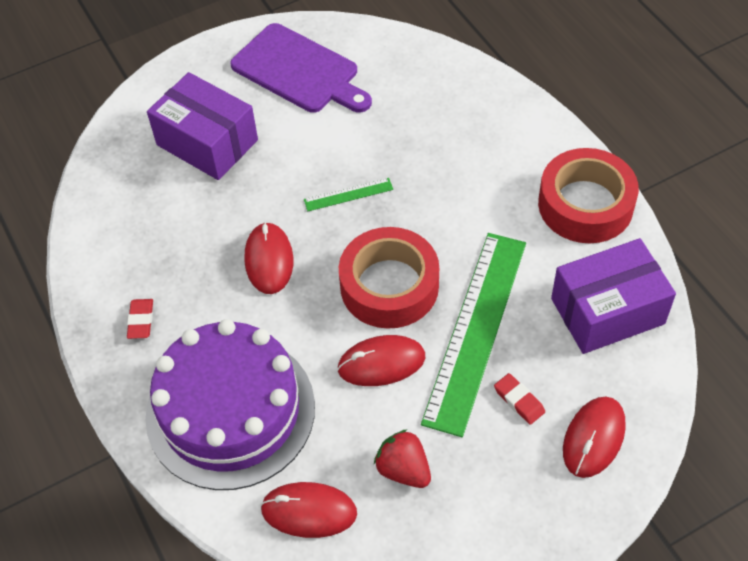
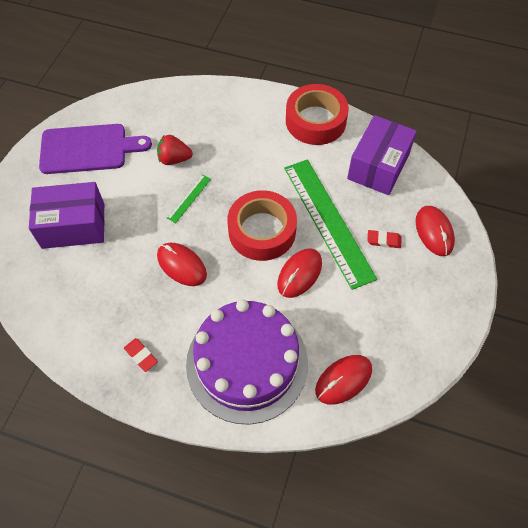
camera: 45 degrees left, 5 degrees up
(403, 469) = (366, 319): red strawberry -> red strawberry (174, 159)

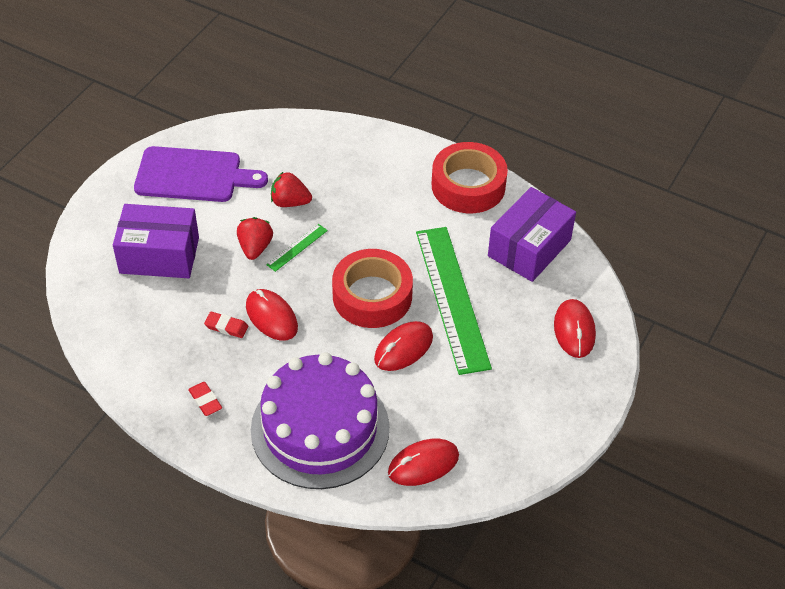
camera: 10 degrees right, 10 degrees down
(154, 204) = (255, 247): none -> red strawberry
(384, 240) = (511, 329): red eraser -> red eraser (226, 327)

